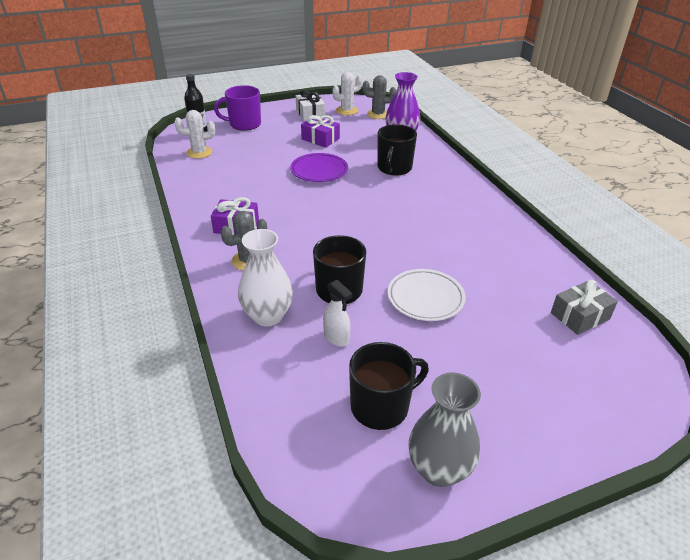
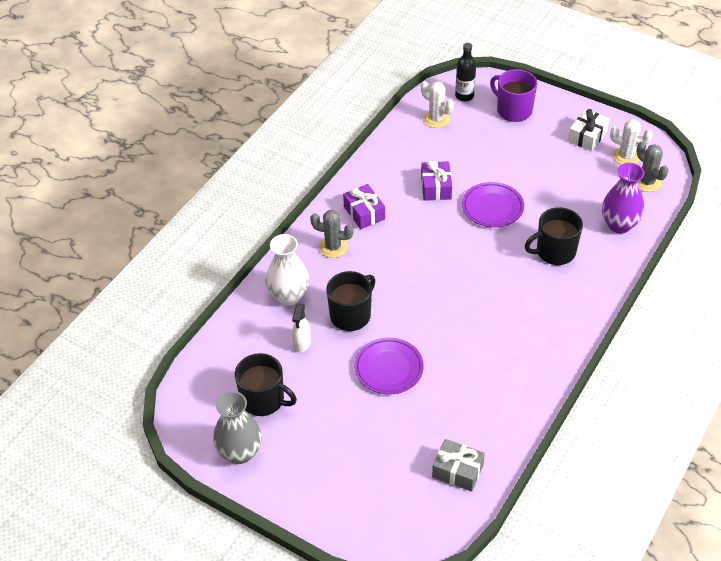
camera: 55 degrees right, 10 degrees up
(320, 139) = (547, 174): purple gift -> purple gift (436, 187)
(425, 298) = (388, 368): white plate -> purple plate

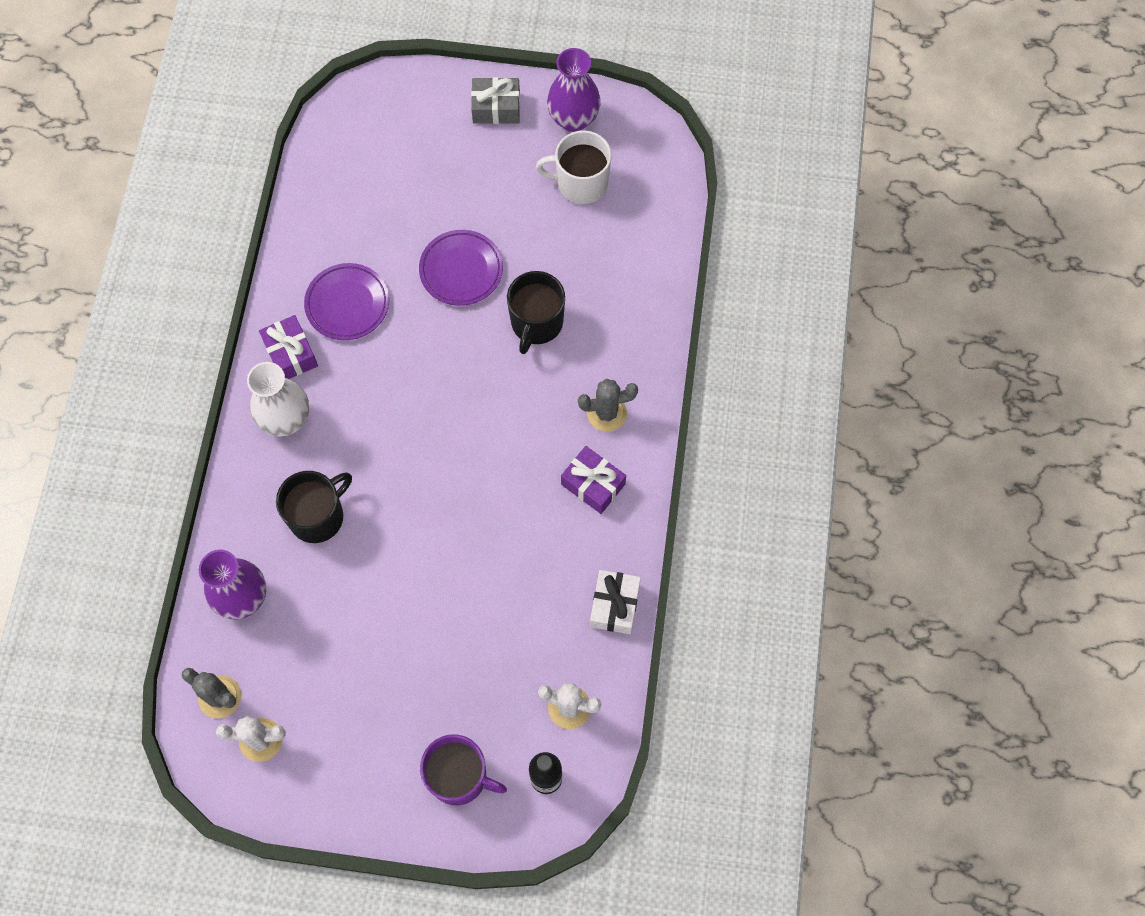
camera: 155 degrees right, 20 degrees up
(240, 452) = (573, 119): grey vase -> purple vase
(263, 400) = (581, 183): black mug -> white mug
(289, 296) = (623, 321): white vase -> white vase (286, 419)
(302, 343) = (575, 265): white spray bottle -> none
(436, 187) = (515, 568): purple gift -> purple gift (291, 353)
(457, 471) = (339, 181): grey gift -> grey gift (496, 108)
(492, 207) = (424, 561): purple plate -> purple plate (347, 304)
(587, 136) = (329, 761): white gift -> white gift (614, 605)

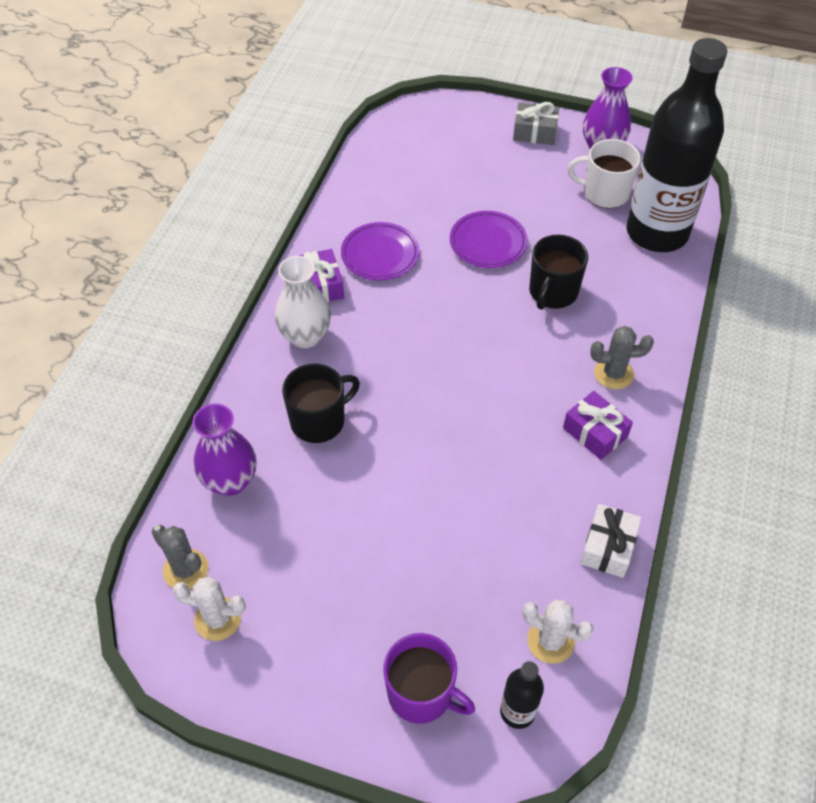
camera: 10 degrees right, 15 degrees down
(640, 228) = (657, 233): none -> black bottle

